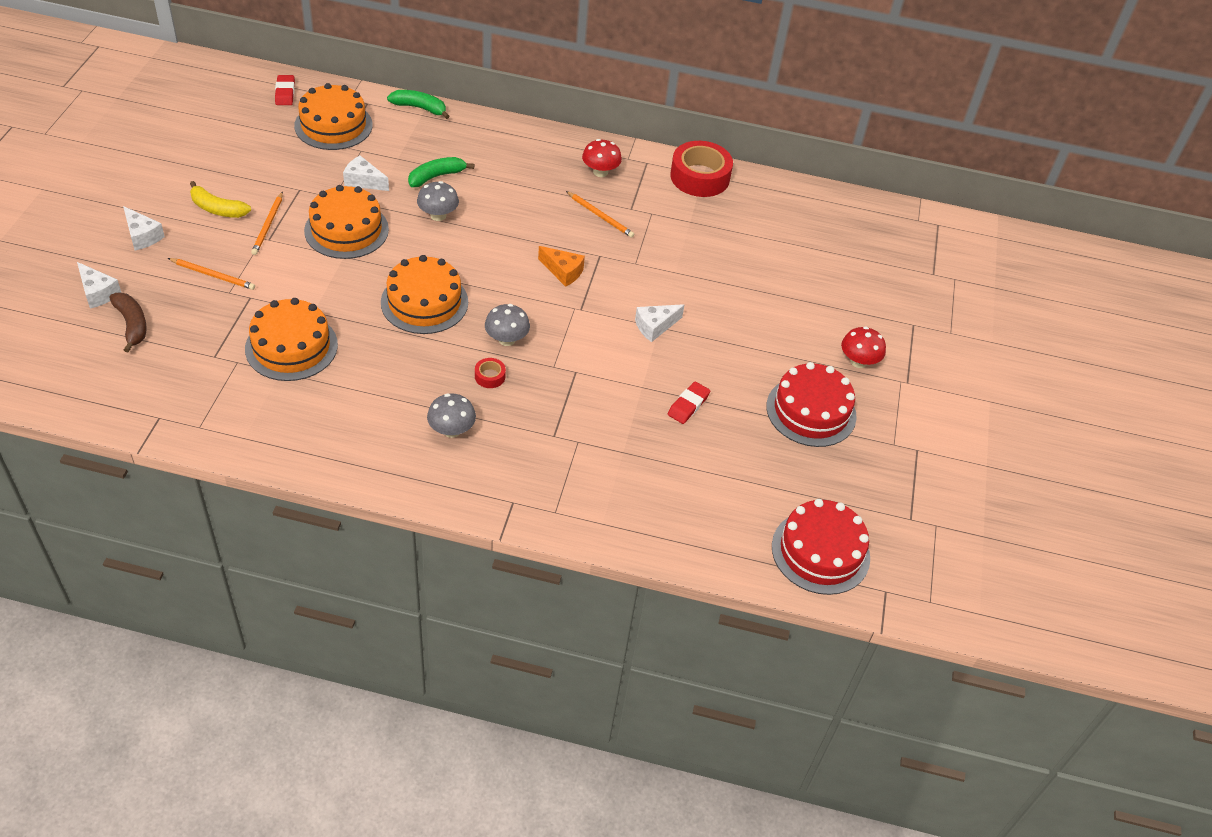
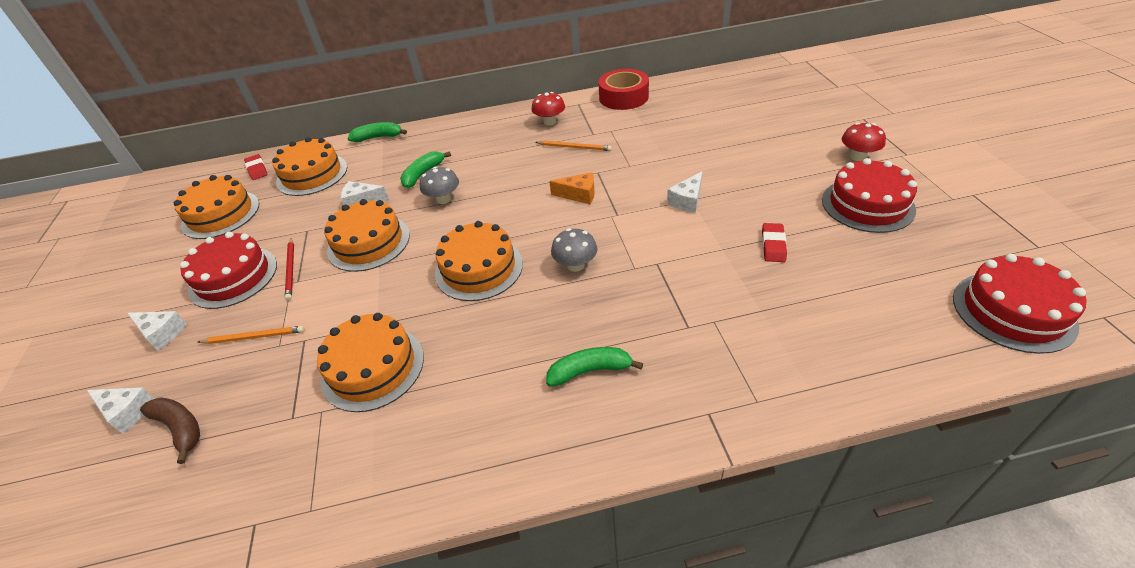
camera: 15 degrees left, 5 degrees down
(217, 209) = (233, 277): yellow banana -> red cake
(231, 133) = (221, 214): none -> orange cake
(268, 225) = (291, 270): orange pencil -> red pencil
(451, 430) = (590, 371): grey mushroom -> green banana
(490, 376) = (586, 303): red tape -> none

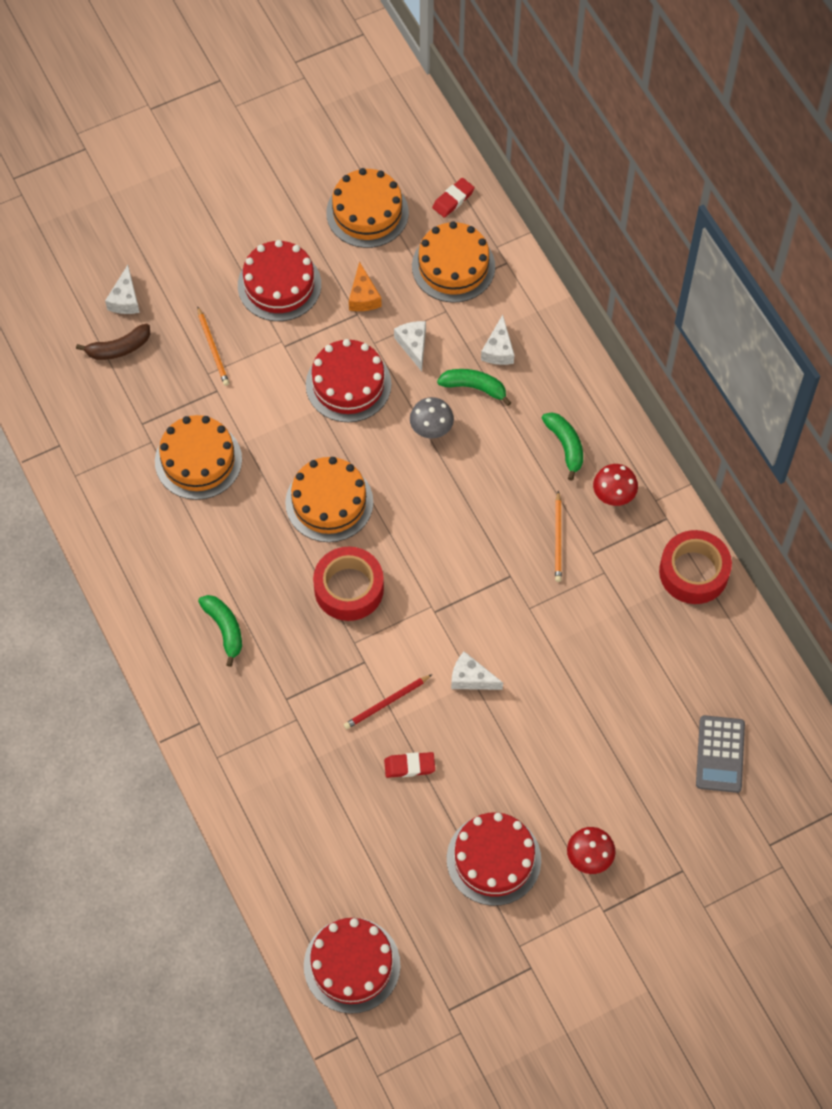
camera: 70 degrees right, 20 degrees up
(162, 333) = (203, 269): white cheese -> white cheese (498, 350)
(180, 428) = (119, 348): brown banana -> brown banana turned 45 degrees clockwise
(291, 270) = (298, 332): red pencil -> red pencil (386, 703)
(369, 243) = (348, 384): orange cake -> red cake
(378, 137) = (543, 302): green banana -> green banana (565, 446)
(575, 265) = (349, 588): grey mushroom -> red tape
(579, 195) = (463, 565): orange cheese -> orange cheese (363, 296)
(767, 98) = (720, 754): none -> grey calculator

